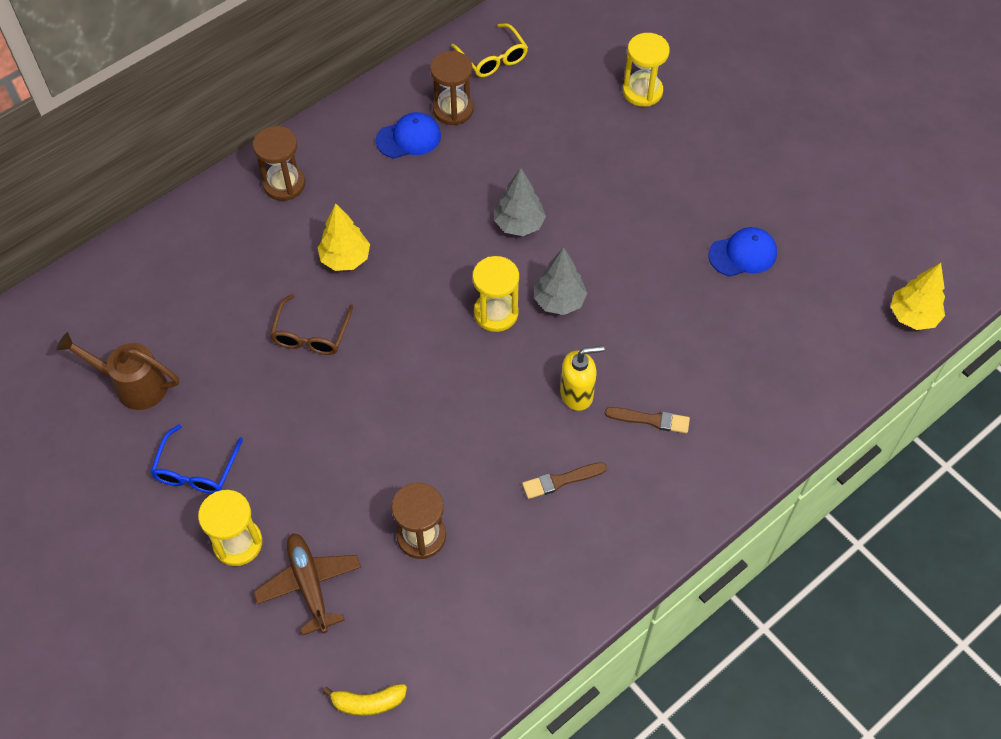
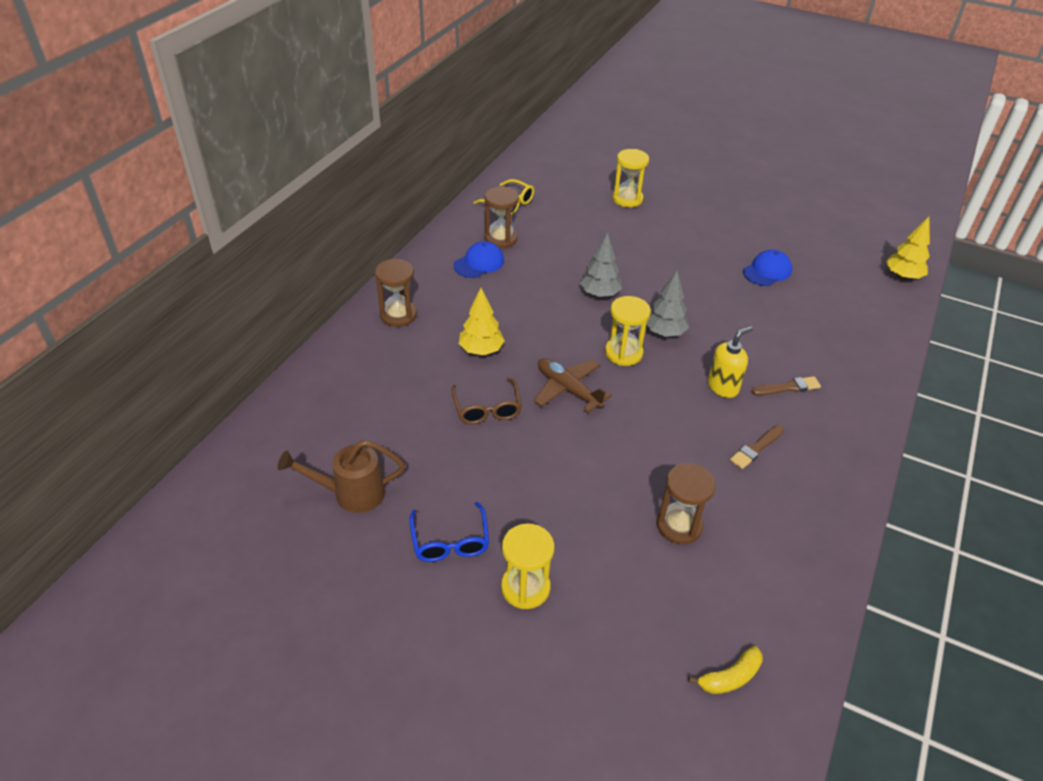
camera: 25 degrees left, 15 degrees down
(309, 585) = (612, 598): brown plane -> brown plane (568, 389)

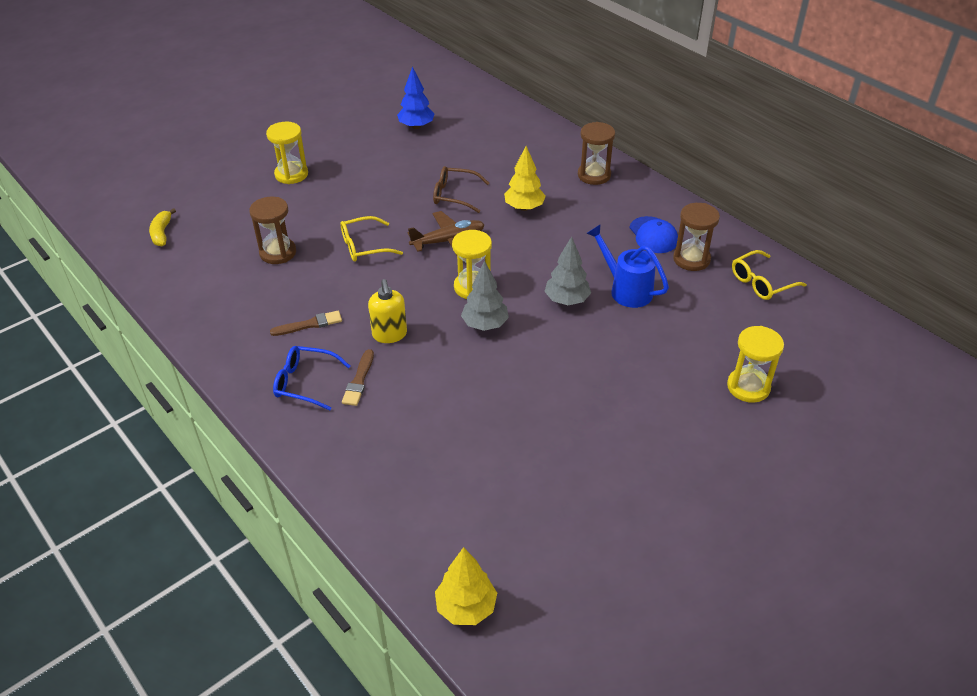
camera: 115 degrees right, 0 degrees up
(351, 493) = (416, 126): brown watering can -> blue tree
(450, 541) = (349, 155): blue glasses -> blue glasses (305, 382)
(563, 265) = (626, 290): none -> blue watering can
(618, 452) = (364, 246): none -> yellow glasses
(756, 448) = (309, 324): brown brush -> brown brush turned 90 degrees clockwise
(767, 271) = (544, 457): blue cap -> none

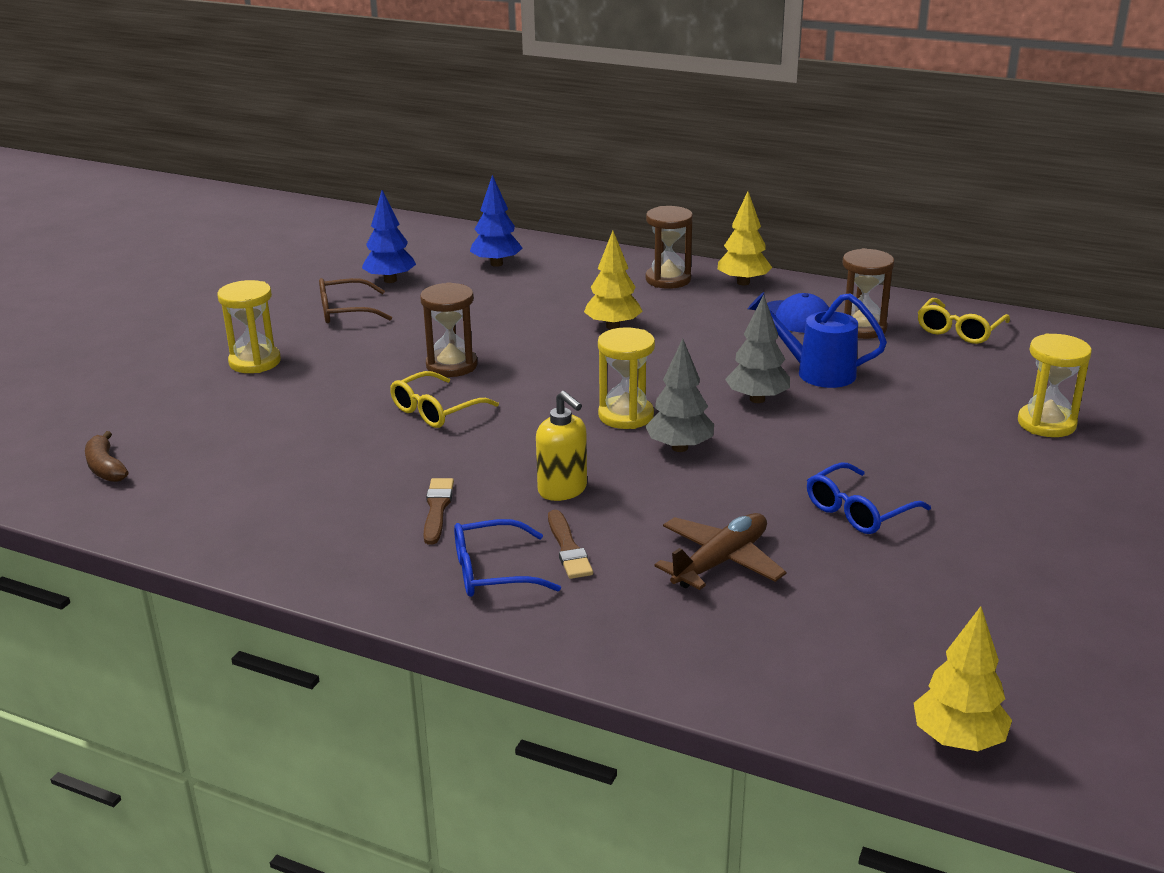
camera: 25 degrees left, 15 degrees down
(162, 233) = (105, 467): yellow banana -> brown banana
(278, 253) = (314, 446): brown hourglass -> brown hourglass (451, 365)
(309, 324) = (437, 509): brown brush -> brown brush turned 45 degrees counterclockwise
(448, 241) = (547, 379): brown plane -> brown plane (720, 562)
(454, 195) = (510, 334): brown glasses -> brown glasses (345, 311)
(492, 129) = (496, 264): none -> blue tree
(554, 415) = (858, 511): none -> blue glasses
(643, 192) = (743, 282): none -> yellow tree

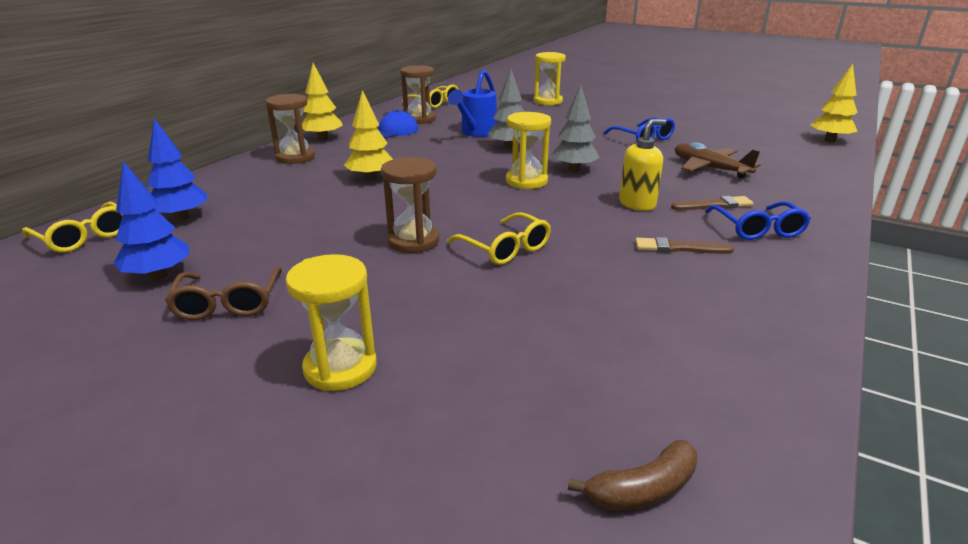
camera: 85 degrees left, 0 degrees up
(456, 241) = (84, 237): none -> yellow glasses

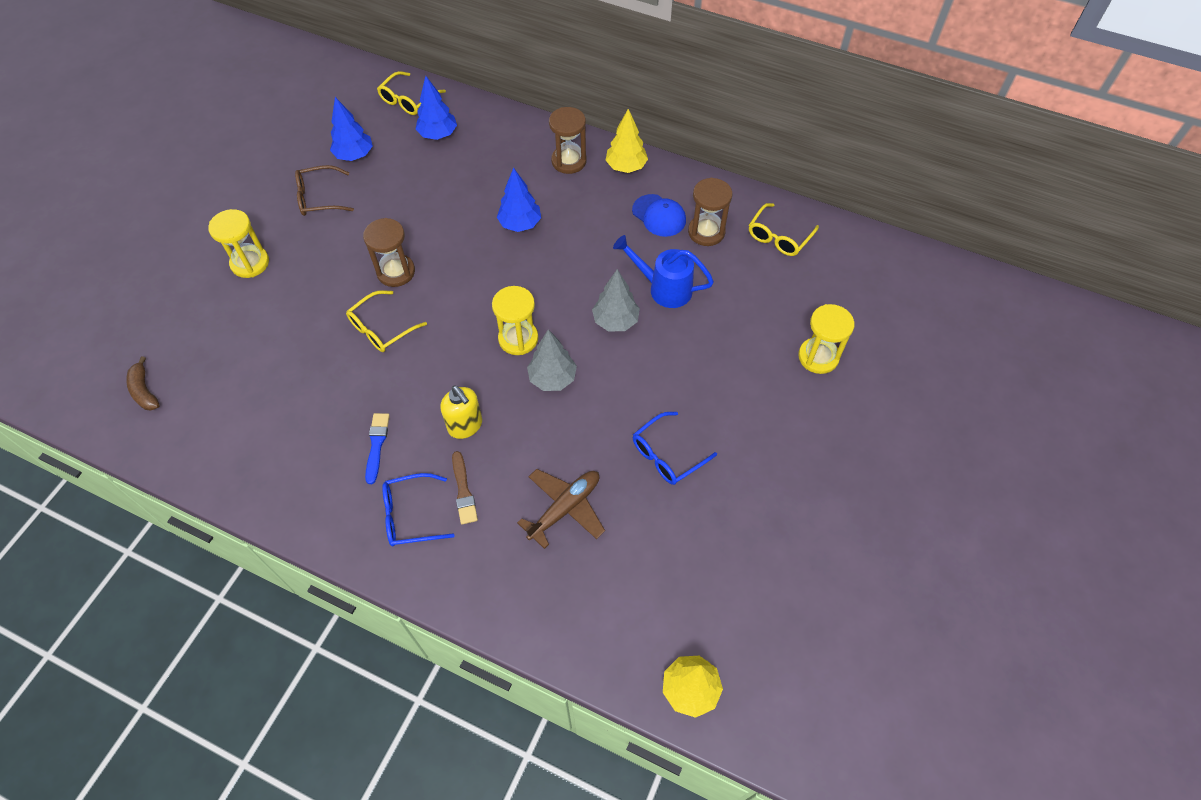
camera: 85 degrees right, 30 degrees up
(371, 178) = (520, 224): yellow tree -> blue tree
(678, 248) = (377, 445): brown brush -> blue brush

